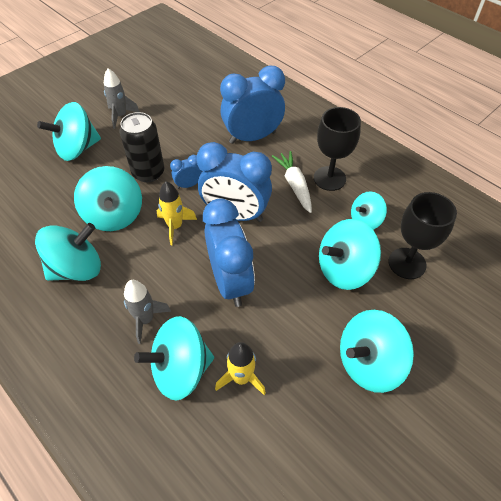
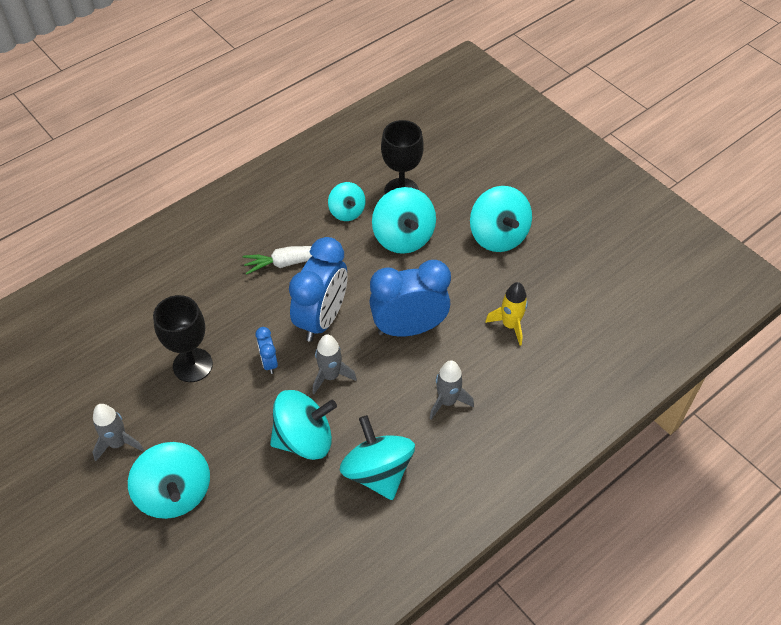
camera: 85 degrees left, 0 degrees up
(148, 172) = (239, 405): black can -> none
(175, 226) = (330, 376): yellow rocket -> grey rocket
(181, 369) = (501, 371): turquoise spinning top -> none
(252, 137) = (201, 294): blue clock -> none
(329, 178) = (284, 231): black goblet -> black goblet (192, 365)

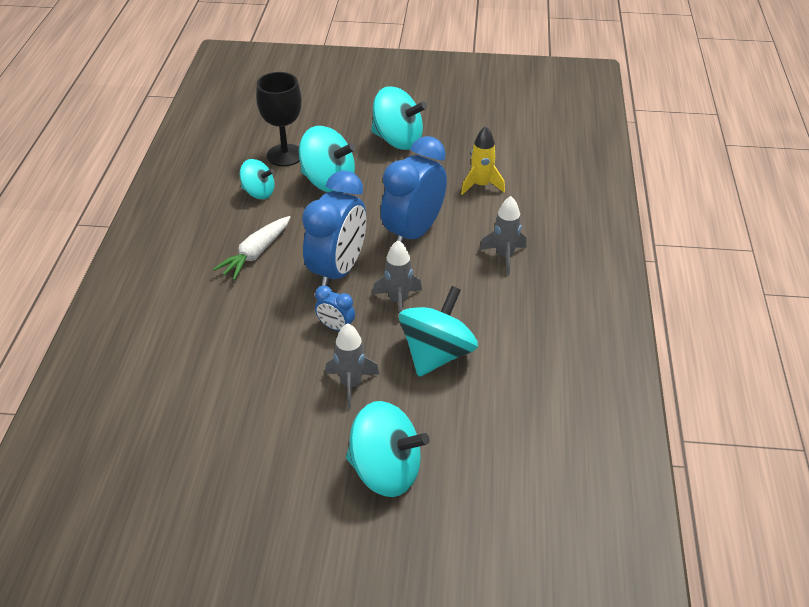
camera: 45 degrees left, 10 degrees down
(118, 443) = (282, 478): grey rocket -> grey rocket (351, 384)
(192, 365) = (271, 375): black goblet -> none
(322, 319) = (338, 271): blue clock -> blue clock turned 45 degrees clockwise
(378, 472) = (519, 333): turquoise spinning top -> none

